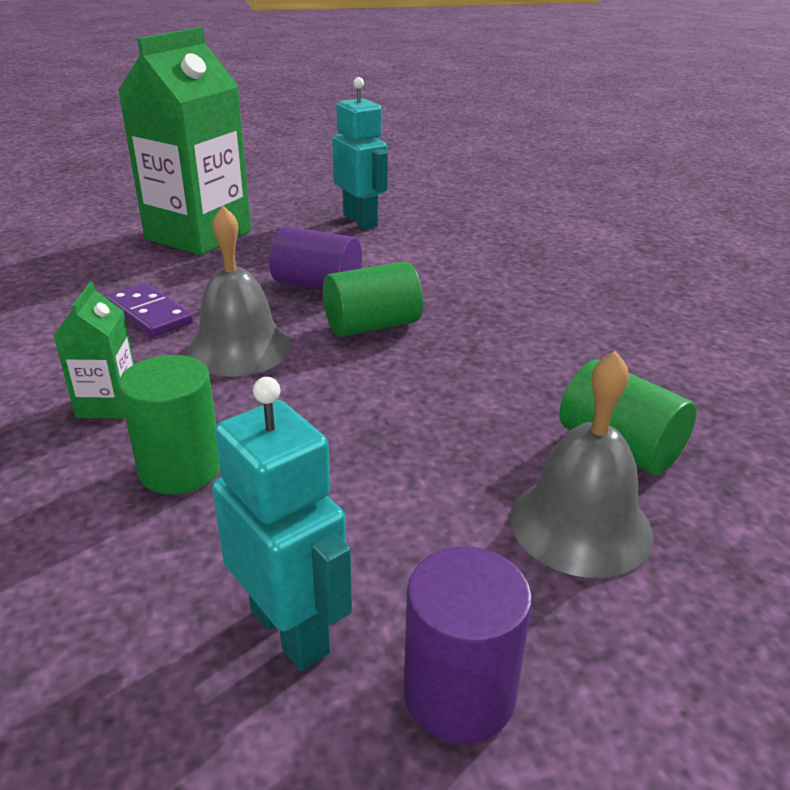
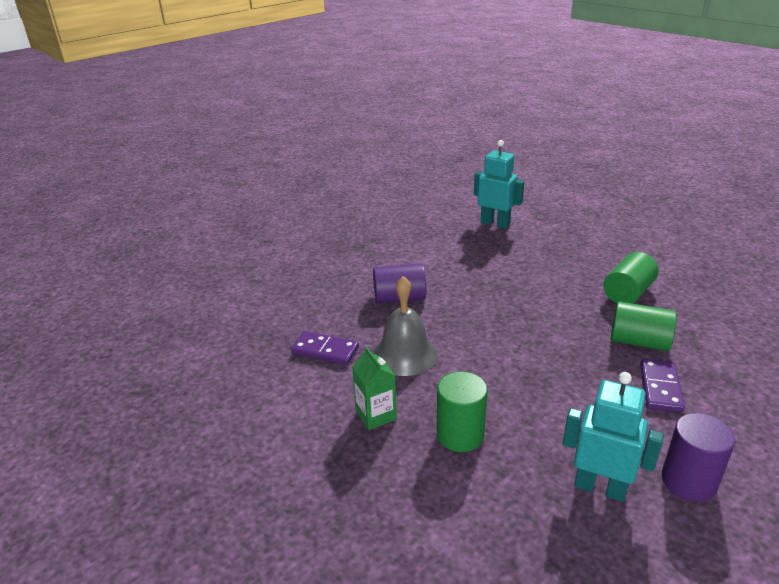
camera: 25 degrees left, 0 degrees up
(198, 235) = (283, 284): green carton -> none
(360, 221) = (371, 243): turquoise robot -> turquoise robot (495, 223)
(372, 326) = (458, 314): green cylinder -> green cylinder (627, 293)
(580, 525) = (660, 387): grey bell -> purple domino

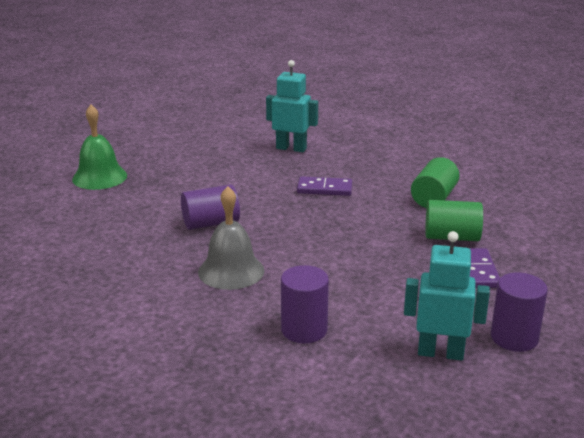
camera: 15 degrees left, 5 degrees down
(313, 238) = (99, 177): none -> green bell
(325, 350) = (147, 276): purple domino -> purple domino (324, 189)
(376, 415) = (217, 324): green carton -> none
(460, 435) = (304, 330): green cylinder -> purple cylinder

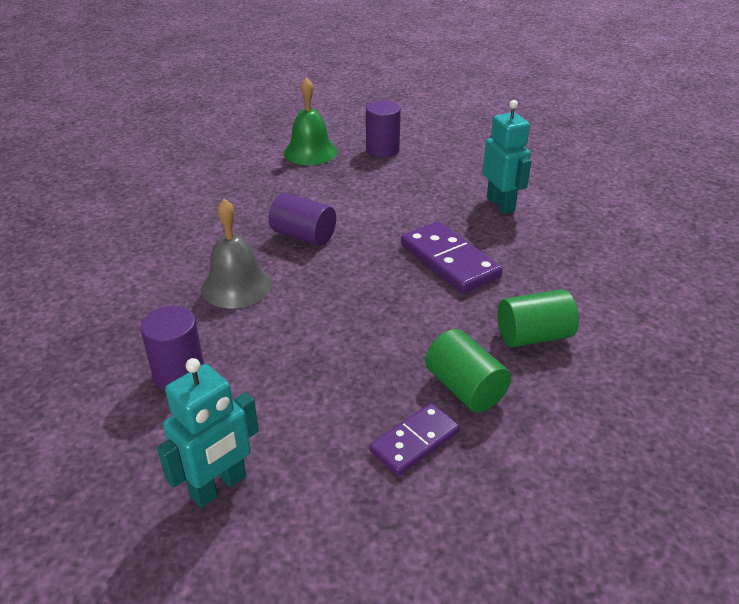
camera: 50 degrees right, 10 degrees up
(324, 189) = (449, 260): purple domino -> purple domino, size x1.56
(440, 353) = (219, 487): turquoise robot -> turquoise robot turned 75 degrees clockwise
(514, 338) = (301, 536): purple cylinder -> purple cylinder (382, 150)

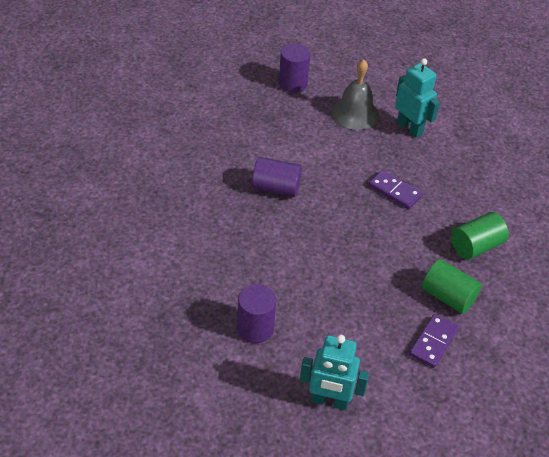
camera: 20 degrees left, 10 degrees up
(219, 487) = (329, 401): turquoise robot -> turquoise robot turned 75 degrees clockwise
(236, 286) = (251, 245): grey bell -> grey bell (355, 113)
(310, 152) = (234, 95): green bell -> none
(449, 260) = (395, 191): purple domino -> purple domino, size x0.64

